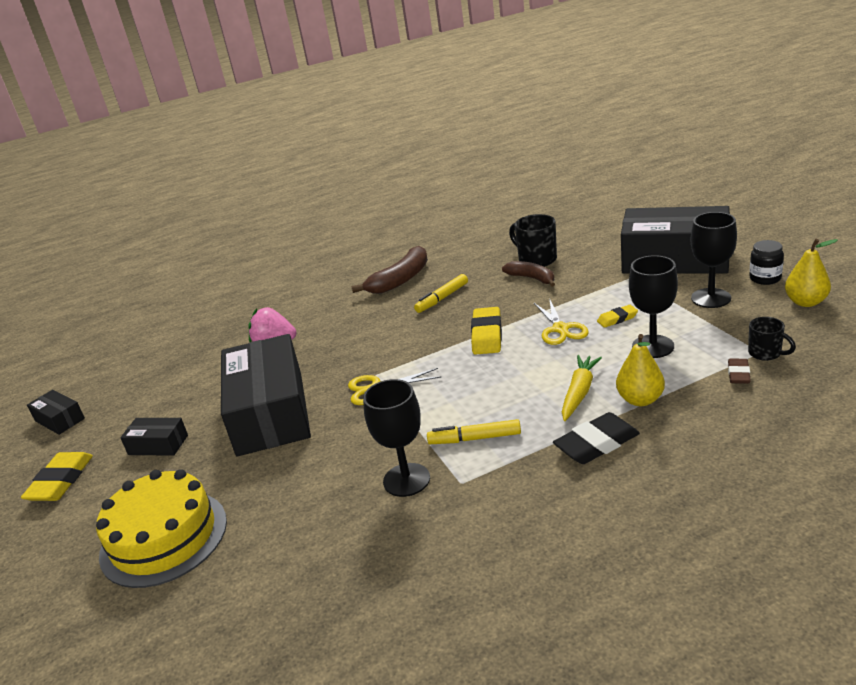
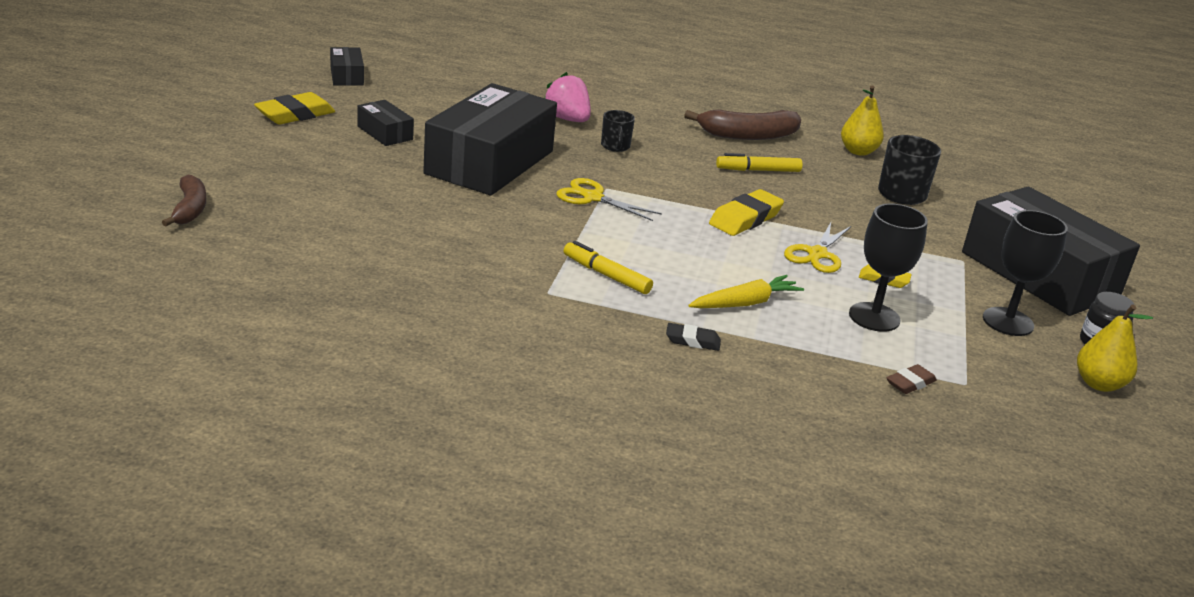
camera: 30 degrees right, 0 degrees up
(164, 537) = (308, 188): yellow cake -> none
(406, 480) = (513, 265): black goblet -> none
(532, 278) = (867, 204): brown banana -> brown banana (190, 209)
(596, 444) = (692, 341): black eraser -> black eraser, size x0.56
(640, 400) = (786, 340): yellow pear -> yellow pear (858, 151)
(766, 353) = (969, 388): black mug -> black mug (615, 146)

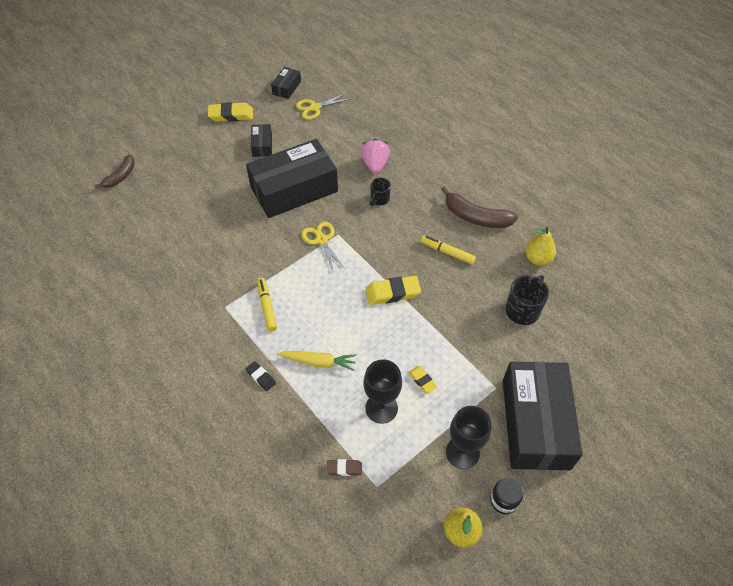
camera: 40 degrees right, 25 degrees up
(817, 254) = (404, 341): yellow scissors -> yellow scissors (315, 108)

